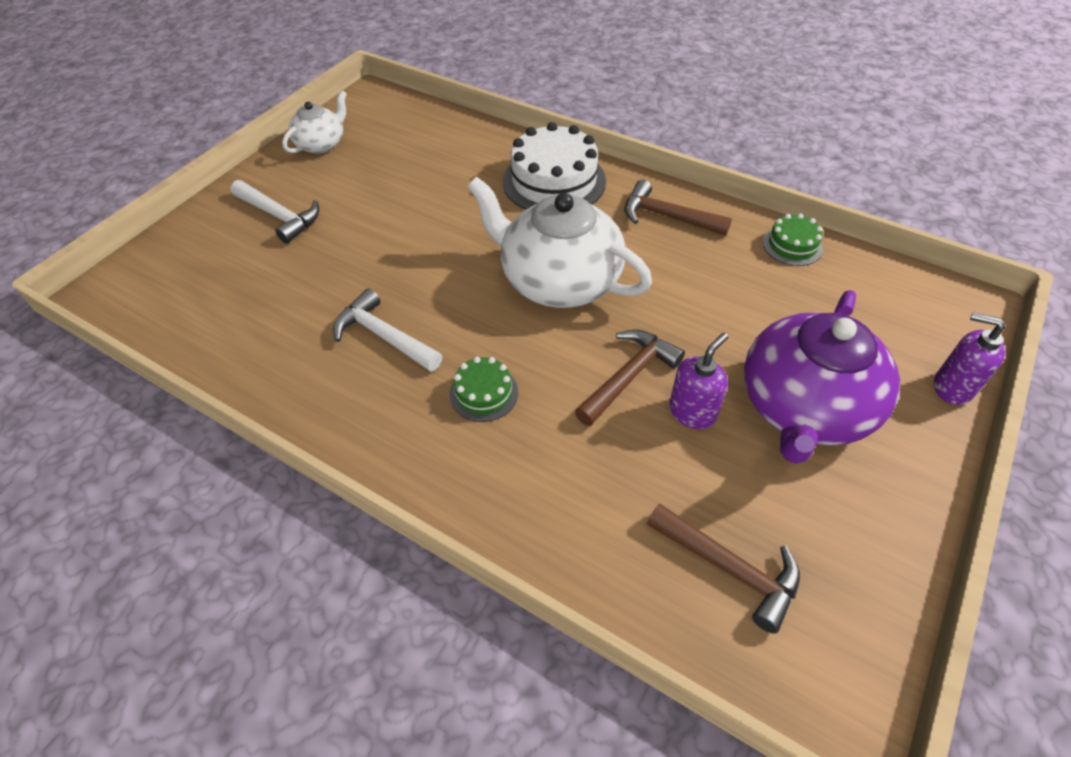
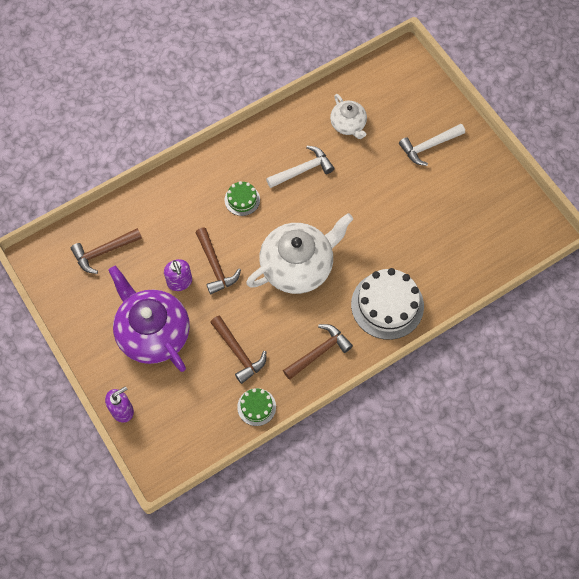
camera: 115 degrees right, 15 degrees up
(321, 144) = (497, 186): white teapot -> white teapot (348, 124)
(739, 292) = (238, 352): none -> brown hammer

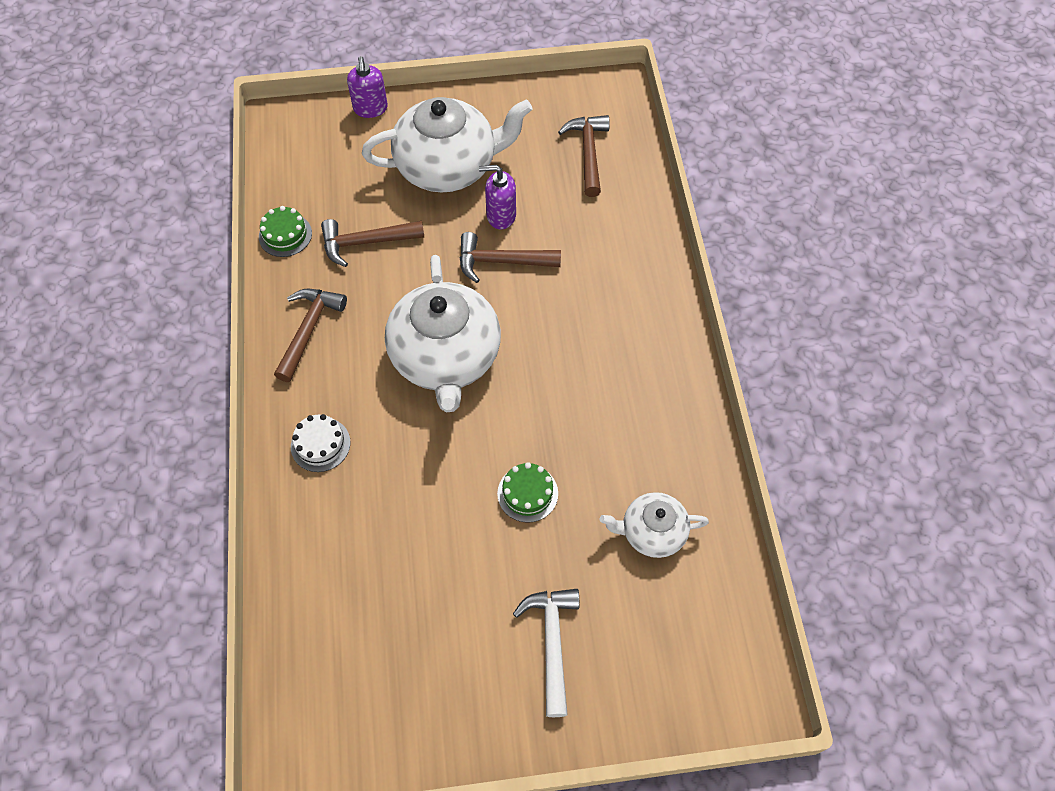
camera: 115 degrees right, 5 degrees down
(153, 333) = (448, 166): purple teapot -> white teapot
(242, 199) = (587, 330): green cake -> green cake (527, 493)
(302, 170) = (598, 428): white hammer -> none
(319, 352) = (309, 330): brown hammer -> brown hammer turned 150 degrees counterclockwise
(387, 305) = (320, 444): white cake -> white cake, size x0.51

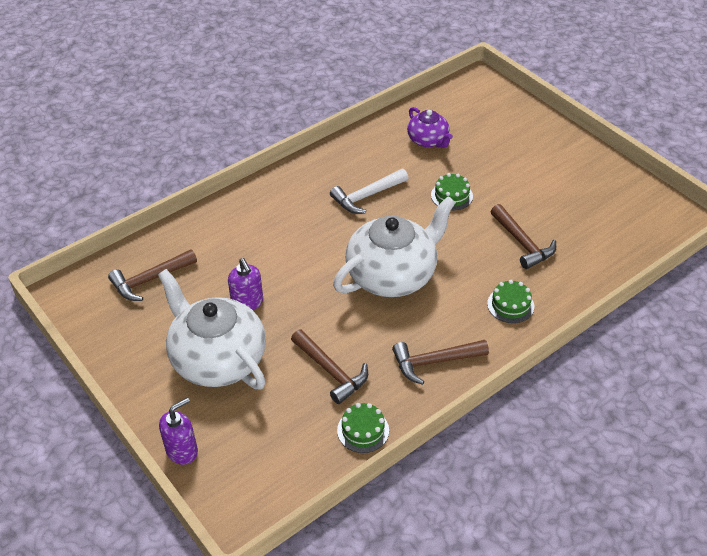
camera: 120 degrees left, 15 degrees down
(320, 444) = (510, 305): white cake -> green cake
(501, 261) = (290, 283): brown hammer -> brown hammer (522, 243)
(552, 643) = (524, 152): white hammer -> white hammer (367, 196)
(652, 532) = (428, 140): white teapot -> purple teapot

